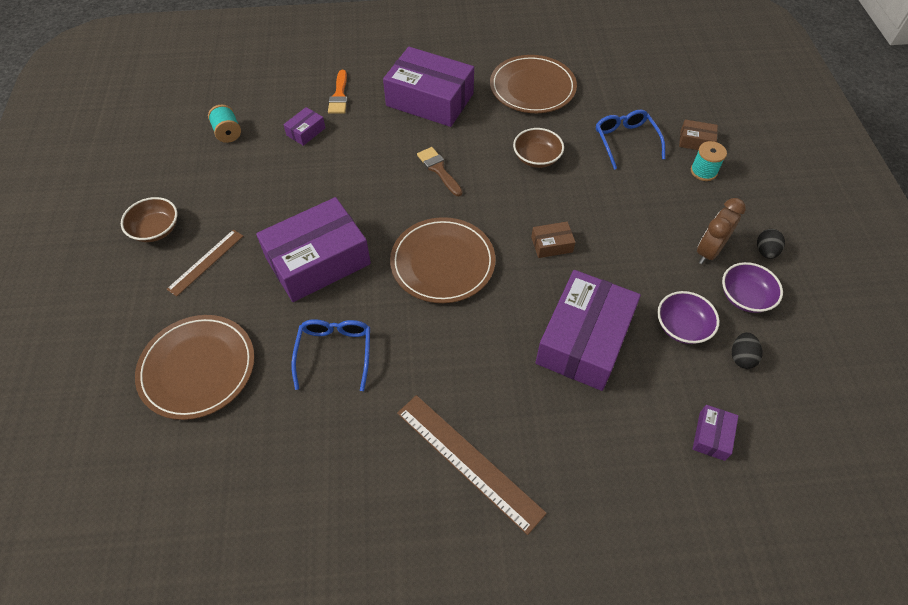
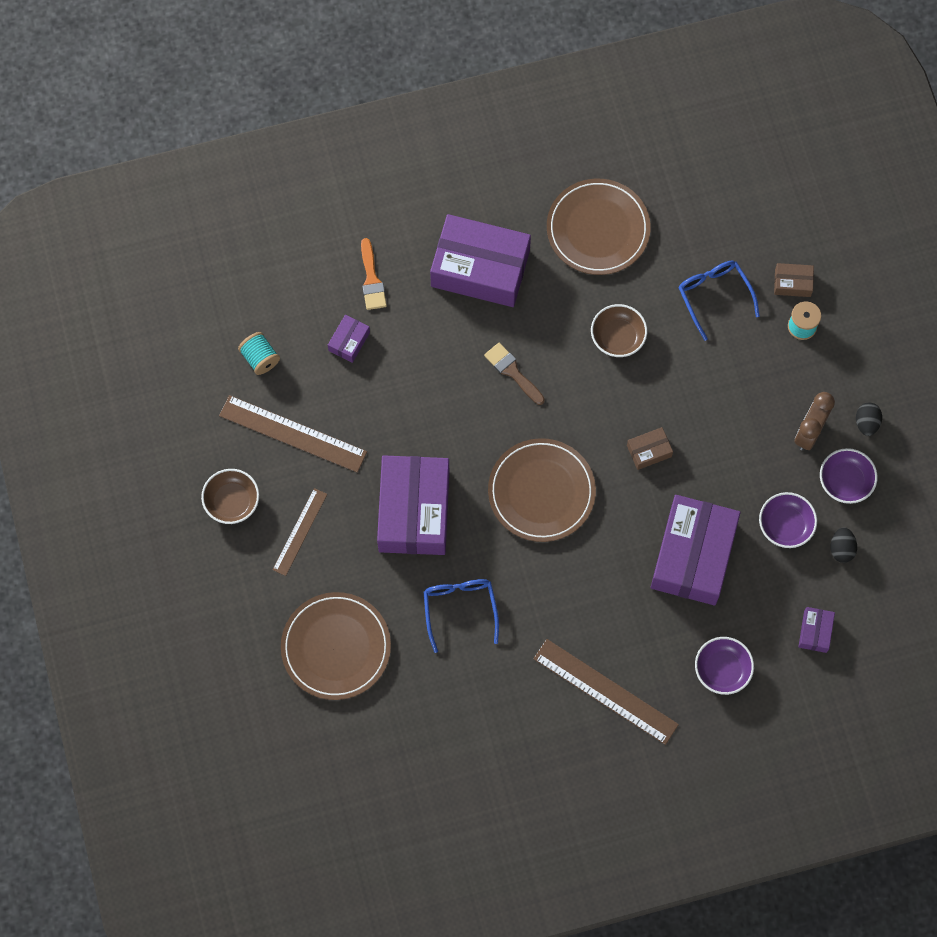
camera: 10 degrees left, 15 degrees up
(232, 187) = (293, 434): none -> brown ruler
(318, 261) = (414, 511): purple box -> purple box turned 45 degrees counterclockwise
(604, 459) = (722, 669): none -> purple bowl

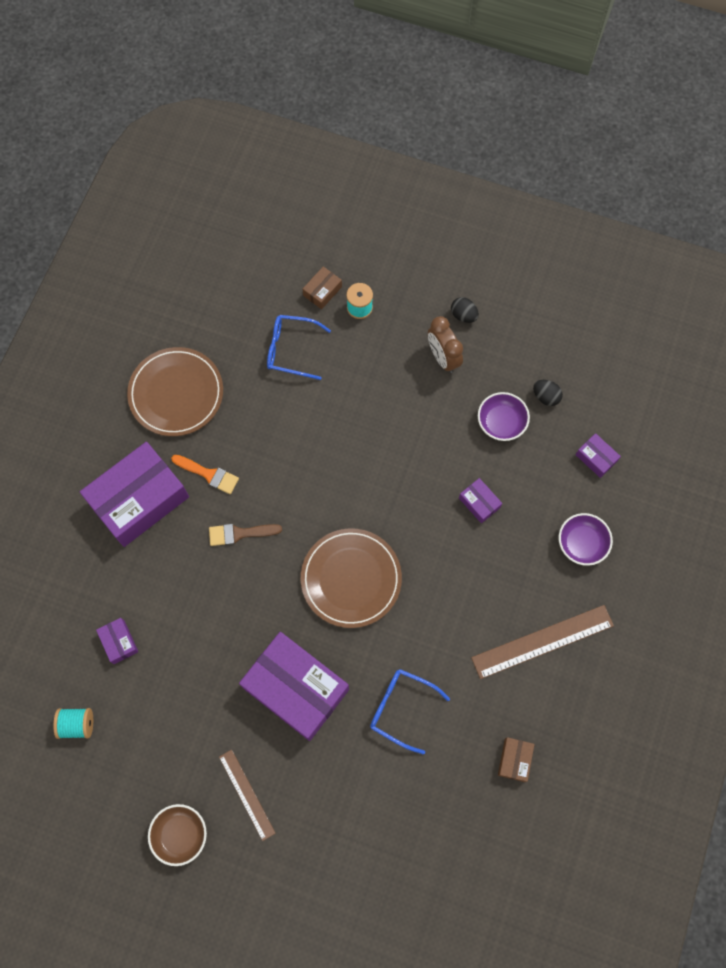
camera: 55 degrees left, 0 degrees up
(293, 434) = (160, 742): brown ruler -> none
(336, 647) = (364, 832): brown plate -> none
(372, 279) = (82, 588): orange brush -> orange brush (209, 474)
(617, 337) = (271, 438): brown bowl -> none
(649, 451) = (376, 478): brown box -> brown box (514, 760)
(693, 555) = (479, 503): purple box -> purple box, size x0.43
(845, 481) = (497, 359): purple bowl -> none

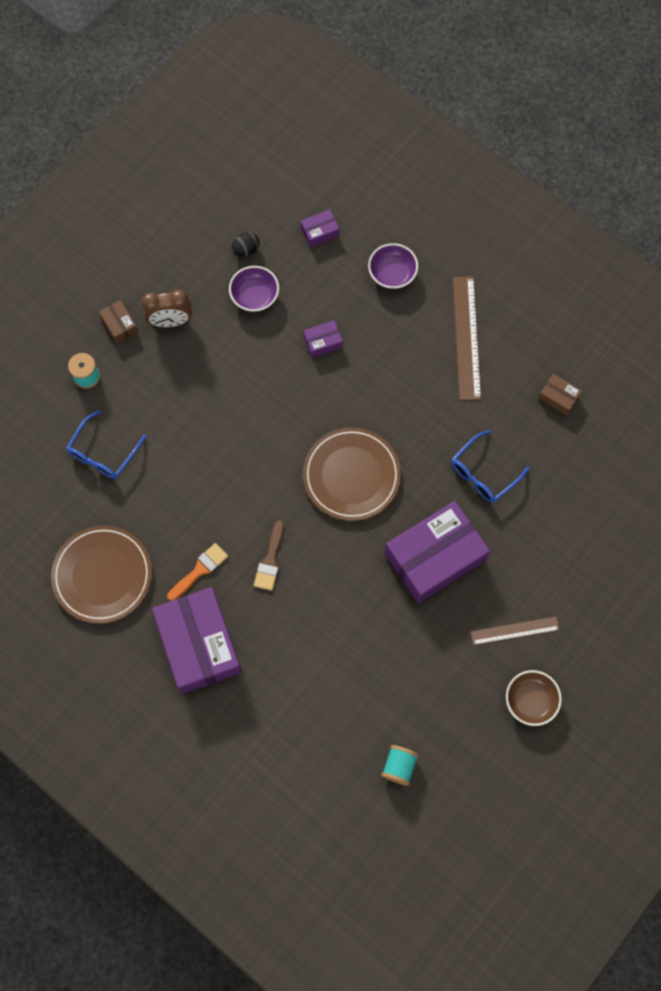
camera: 70 degrees left, 0 degrees up
(119, 642) = (334, 704): purple box -> none
(322, 291) = (54, 404): brown box -> brown box (119, 325)
(463, 315) = (136, 288): black egg -> none

